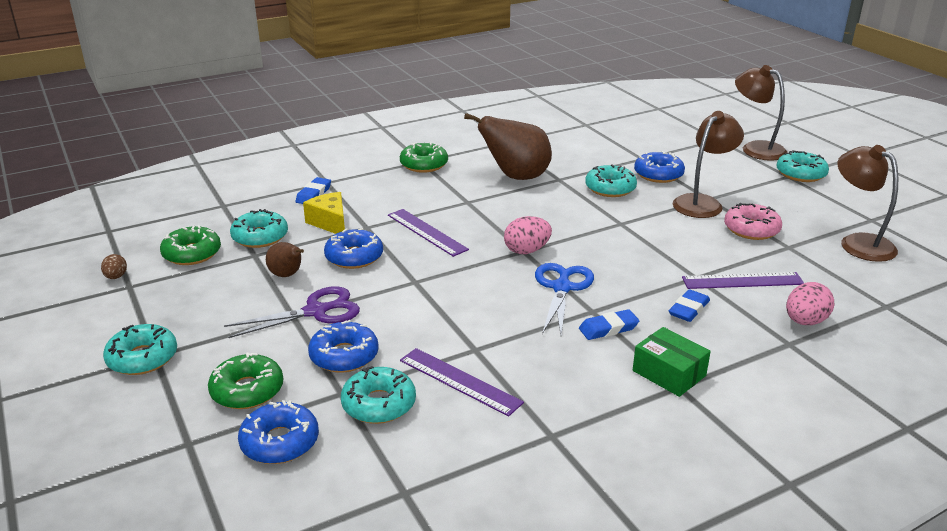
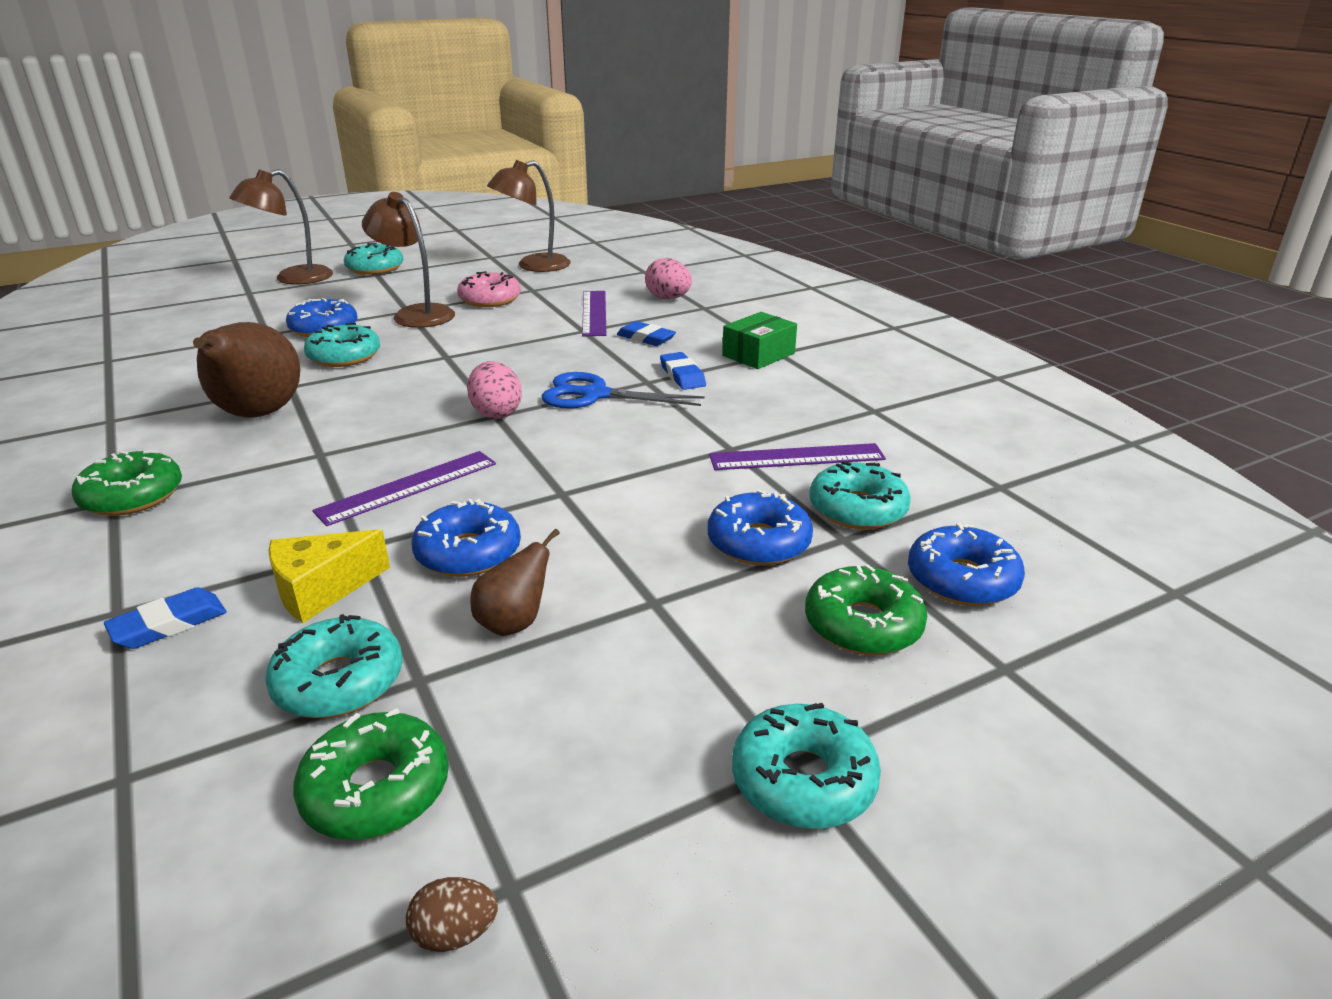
camera: 90 degrees left, 0 degrees up
(313, 194) = (169, 624): blue eraser -> blue eraser turned 60 degrees counterclockwise
(315, 311) = (641, 578): purple scissors -> none
(460, 381) = (796, 457): purple ruler -> purple ruler turned 45 degrees clockwise

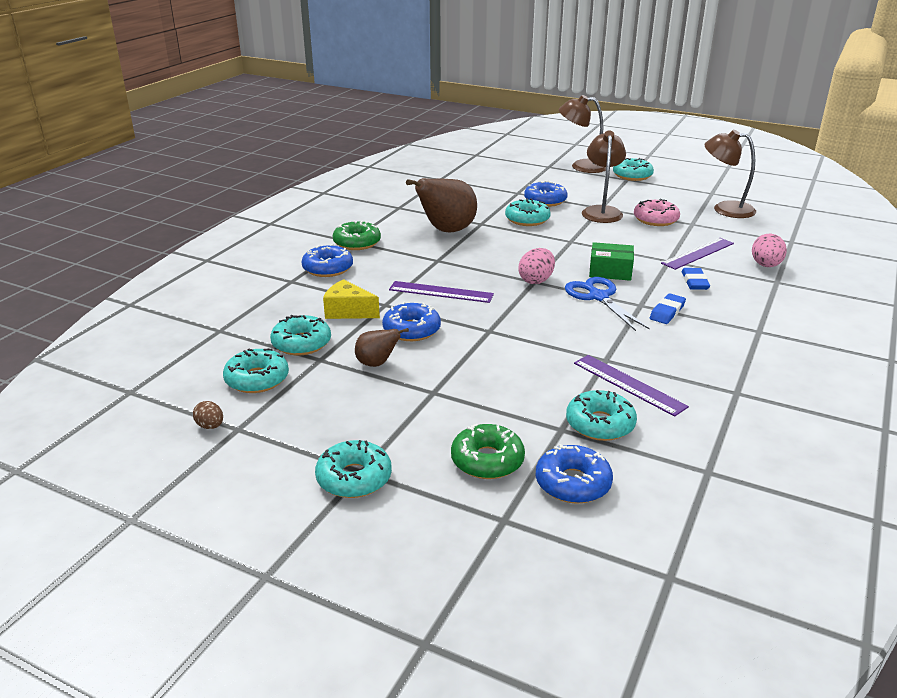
camera: 55 degrees right, 0 degrees up
(169, 624) = (295, 294): blue eraser -> none
(376, 789) = (257, 379): green donut -> turquoise donut
(758, 354) = (742, 325): green box -> green box (610, 271)
(758, 542) = (521, 403): blue donut -> blue donut (328, 268)

